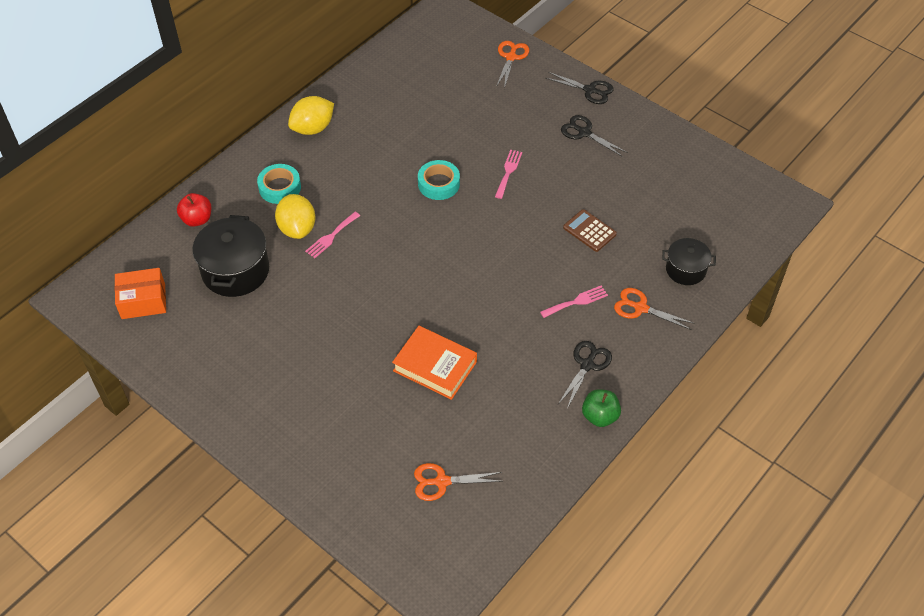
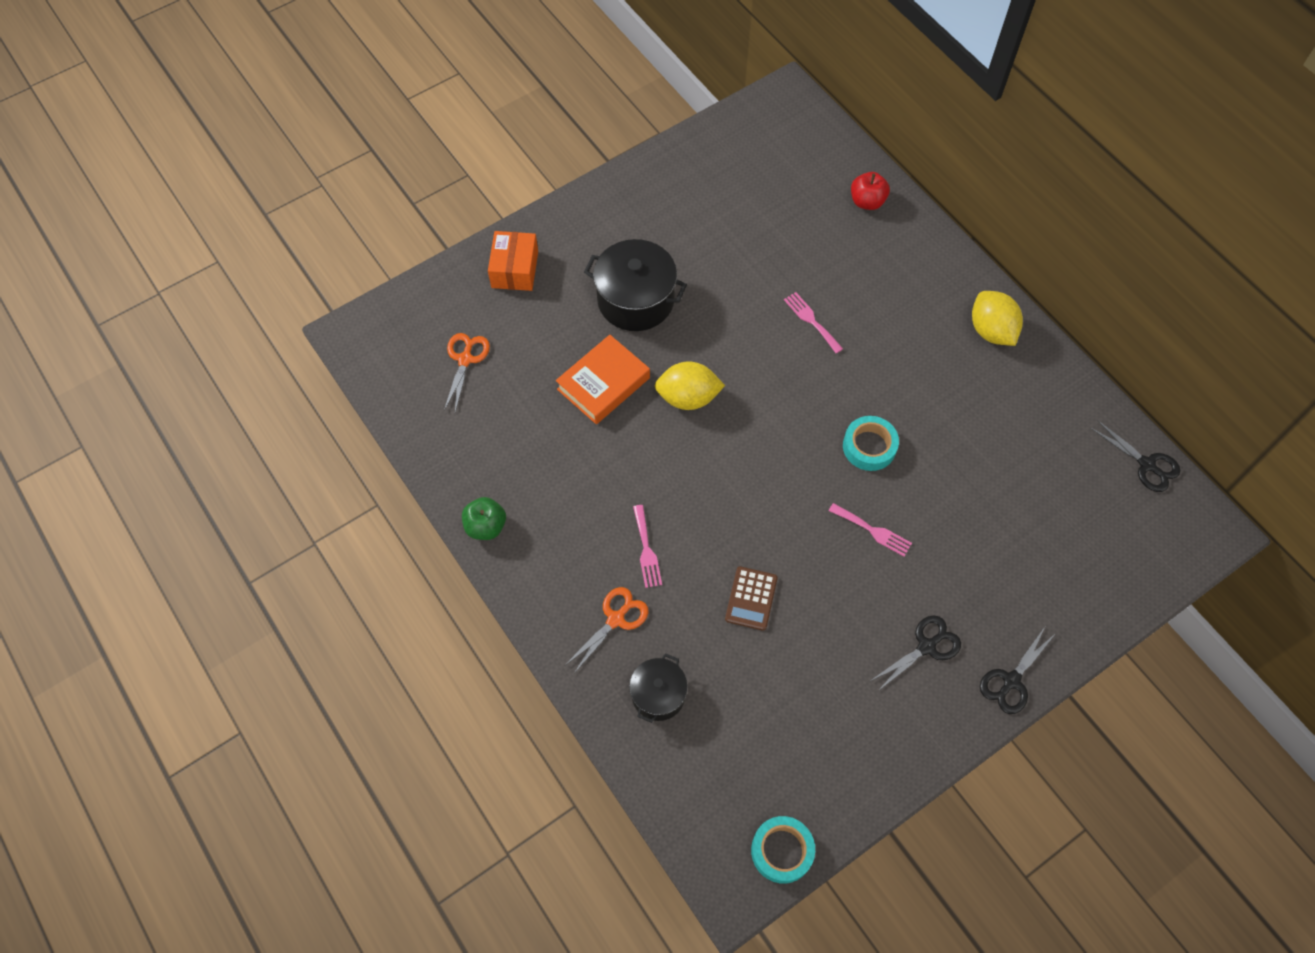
camera: 105 degrees right, 10 degrees up
(143, 301) = (765, 146): orange box -> orange box (515, 269)
(235, 271) = (785, 226): black pot -> black pot (635, 300)
(280, 188) = (898, 283): turquoise tape -> turquoise tape (782, 851)
(297, 228) = (831, 290): yellow lemon -> yellow lemon (688, 397)
(511, 57) = (1095, 593): orange scissors -> none
(587, 365) = (555, 534): black scissors -> black scissors (1147, 465)
(589, 231) = (751, 598): brown calculator -> brown calculator turned 135 degrees clockwise

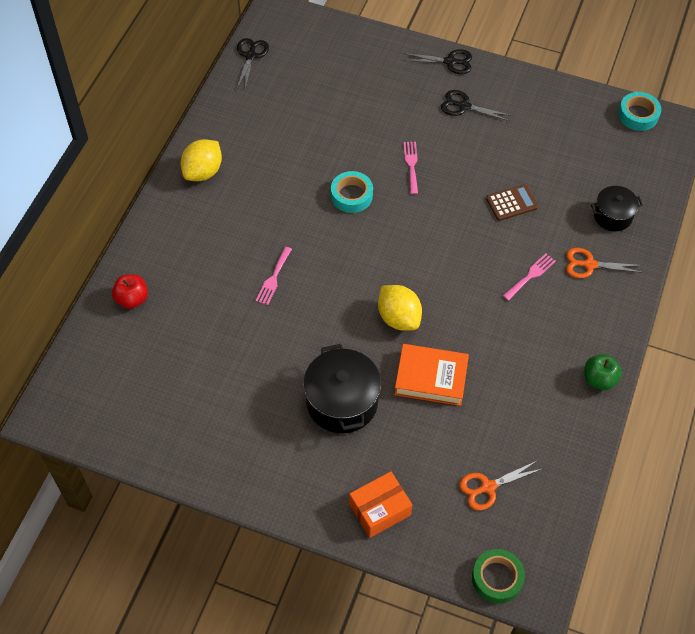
camera: 125 degrees left, 5 degrees down
(387, 314) = (497, 578): none -> green tape

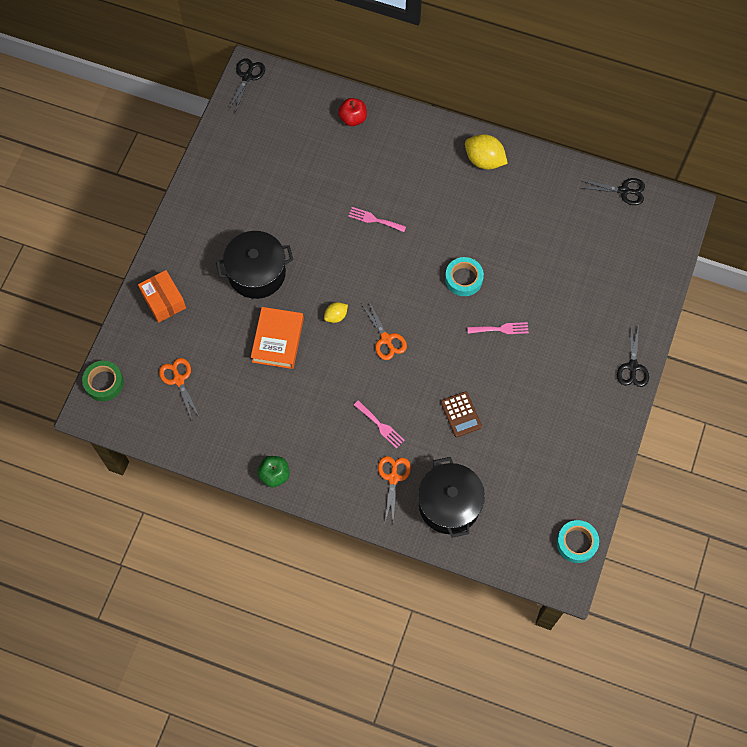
camera: 90 degrees right, 10 degrees up
(398, 318) = (336, 316): yellow lemon -> yellow lemon, size x0.56
(426, 269) = (386, 339): none -> orange scissors
(464, 106) = (575, 377): black scissors -> black scissors (247, 77)
(613, 216) = (449, 504): black pot -> black pot, size x1.67

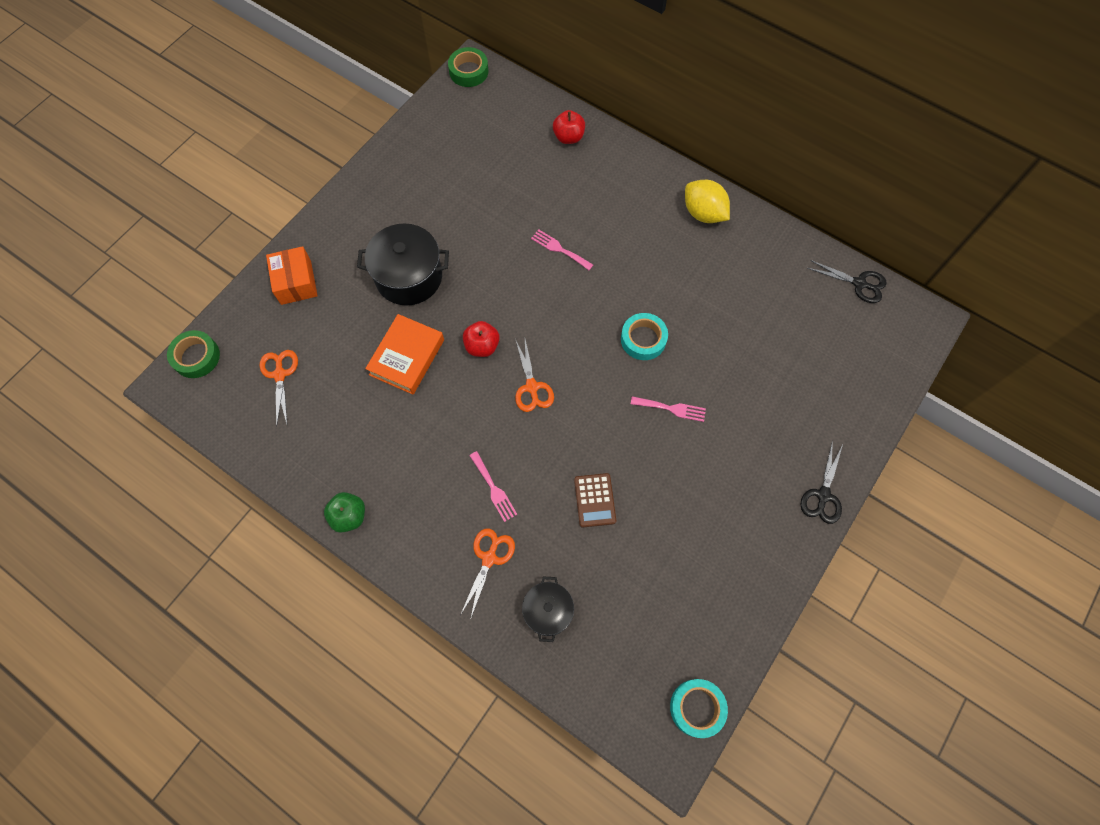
camera: 15 degrees right, 0 degrees up
(247, 77) = (468, 71): black scissors -> green tape
(336, 316) = (482, 346): yellow lemon -> red apple
(449, 504) = (548, 611): black pot -> black pot, size x0.60

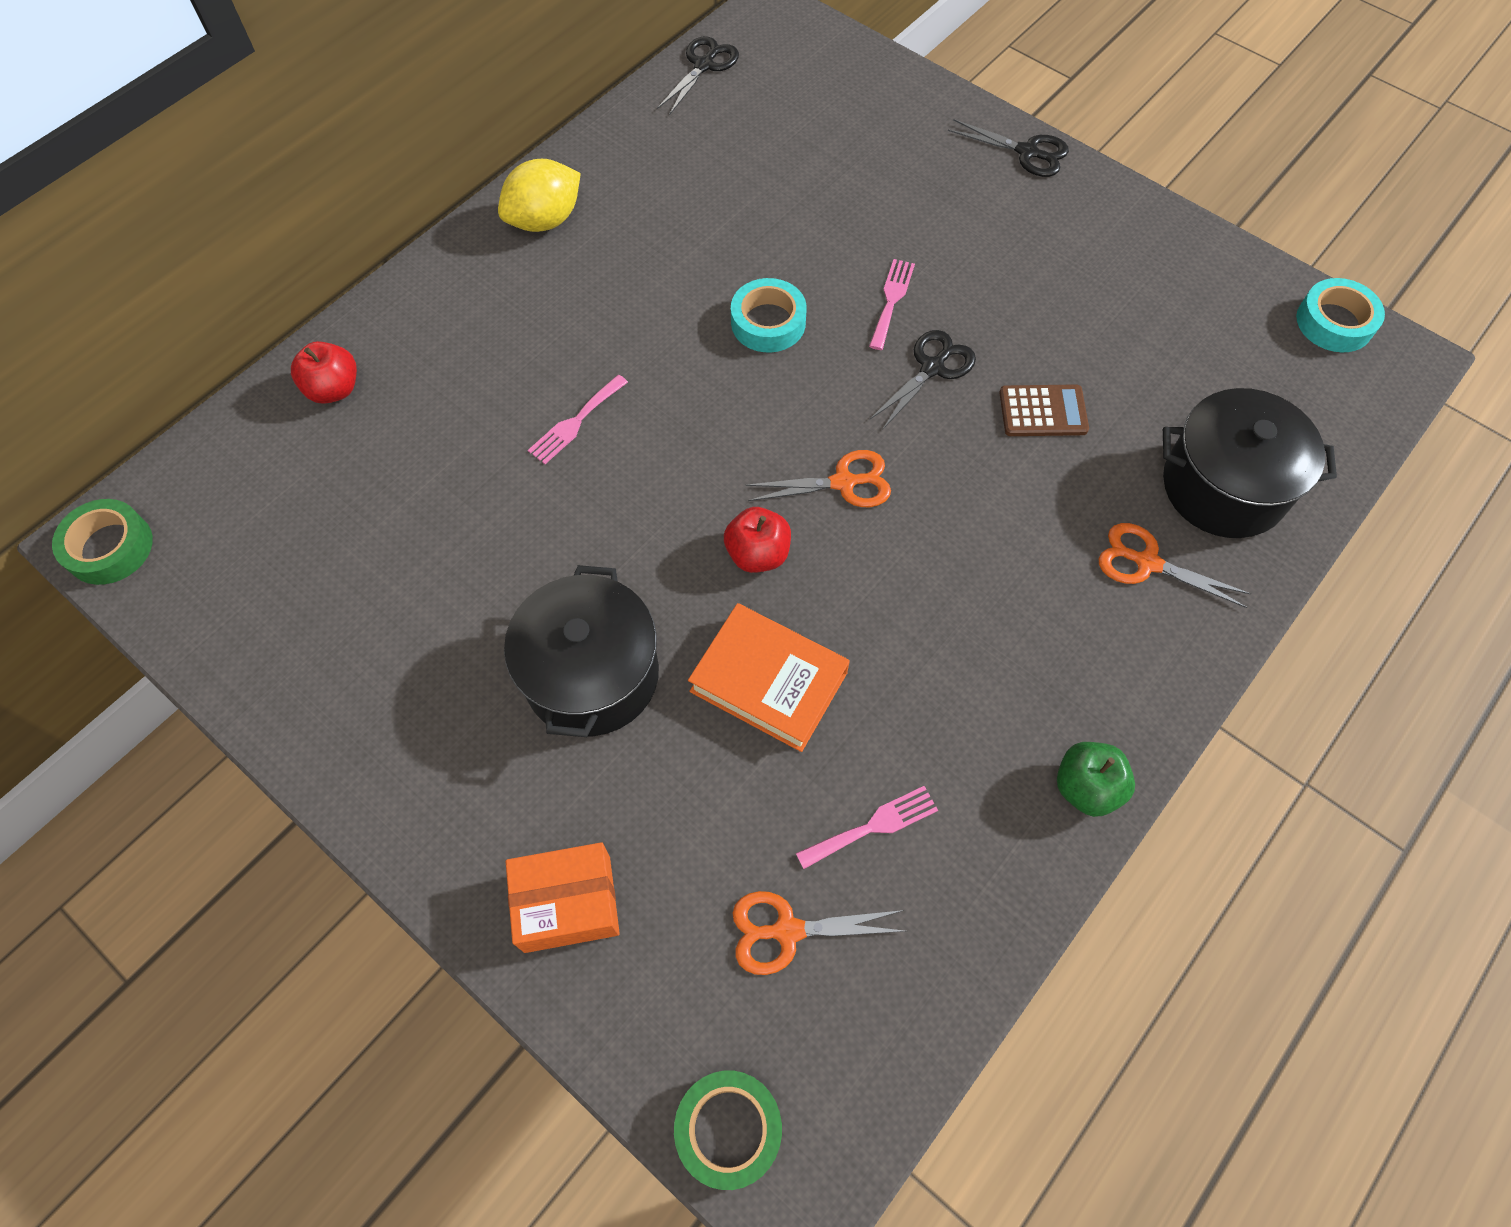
camera: 85 degrees left, 5 degrees down
(493, 489) = (1028, 550): pink fork -> pink fork (873, 826)
(548, 611) = (1223, 487): black pot -> black pot, size x1.67
(620, 434) = (932, 368): none -> black scissors

